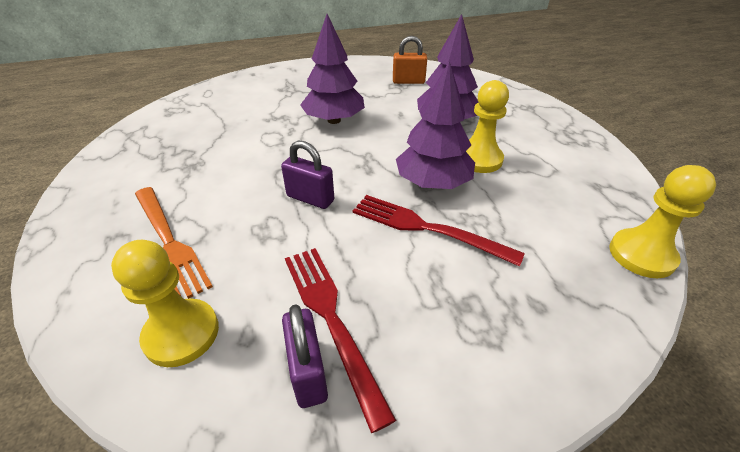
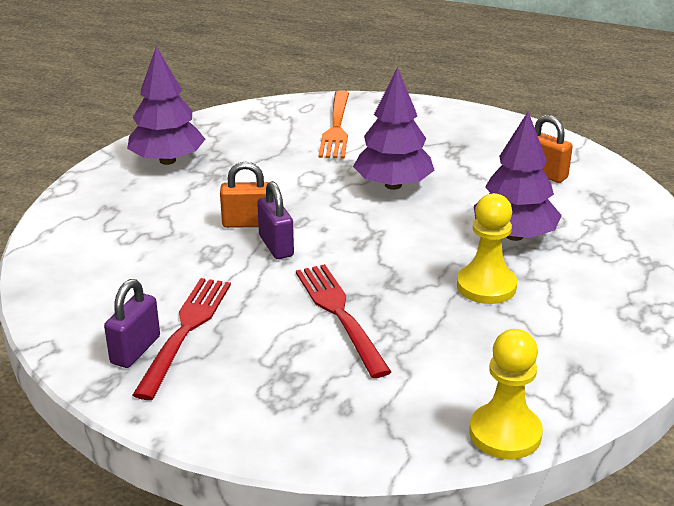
camera: 40 degrees right, 10 degrees down
(169, 242) = (138, 229): orange fork -> orange fork (336, 128)
(182, 334) = (89, 289): yellow pawn -> none
(265, 191) = (248, 223): none -> orange padlock
(432, 183) = (402, 284): purple tree -> purple tree (167, 160)

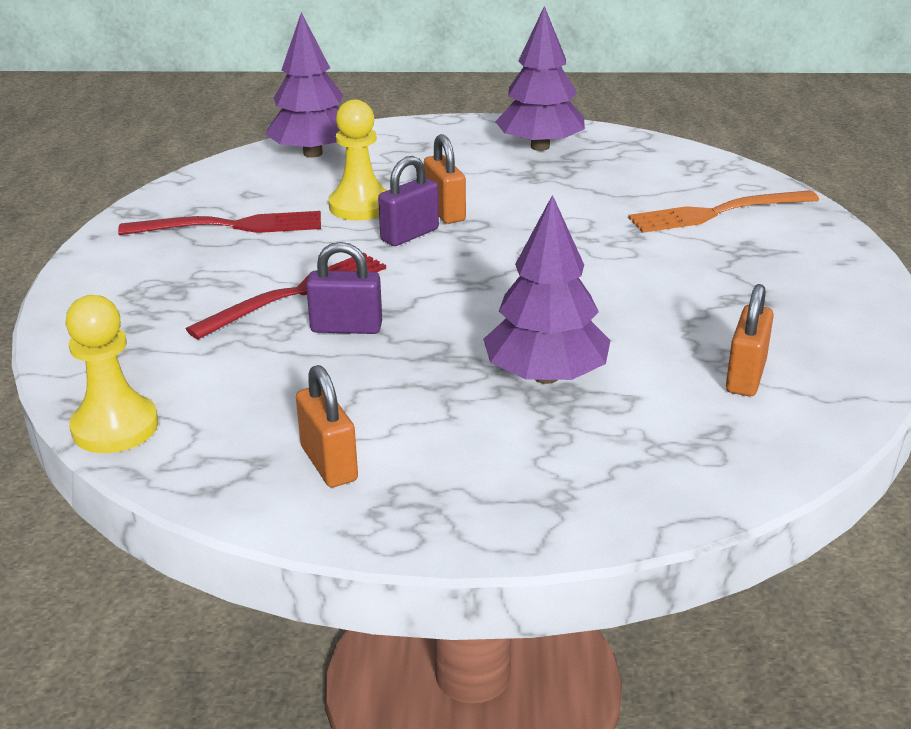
camera: 70 degrees right, 0 degrees up
(135, 350) = (192, 212): purple padlock -> purple padlock (346, 328)
(393, 185) = (604, 273): purple tree -> purple tree (313, 153)
(486, 286) = (406, 373): yellow pawn -> yellow pawn (360, 206)
(588, 337) = (329, 463): none -> orange padlock

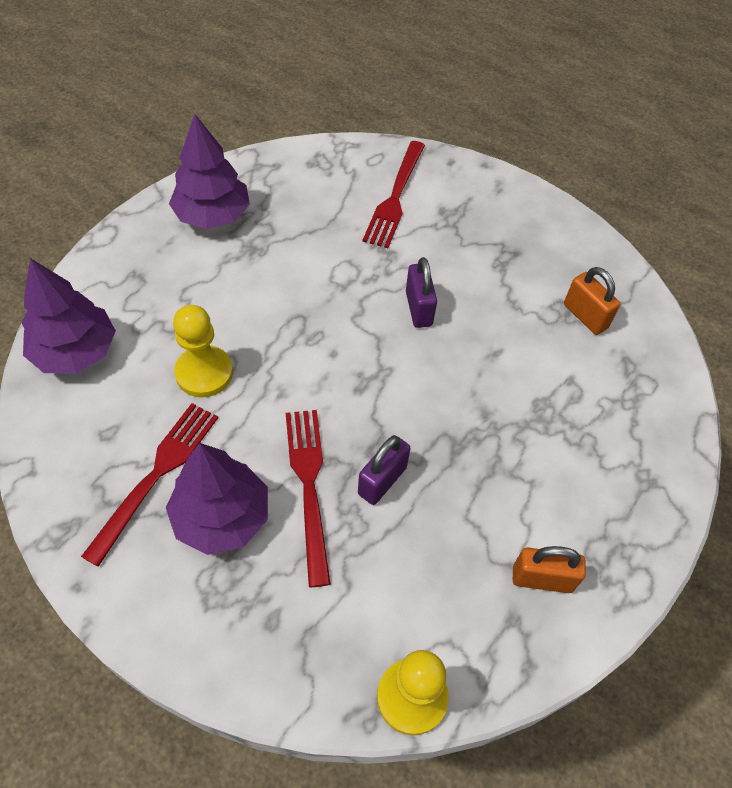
camera: 60 degrees left, 25 degrees up
(409, 235) = (279, 369): purple padlock -> purple padlock (418, 309)
(444, 211) = (262, 329): orange padlock -> none
(545, 376) = (520, 406): purple tree -> purple tree (221, 516)
(716, 213) = (395, 198): orange fork -> red fork

